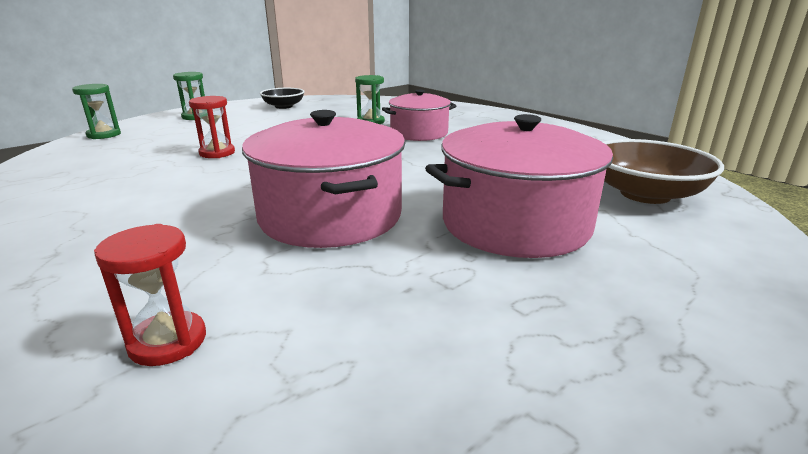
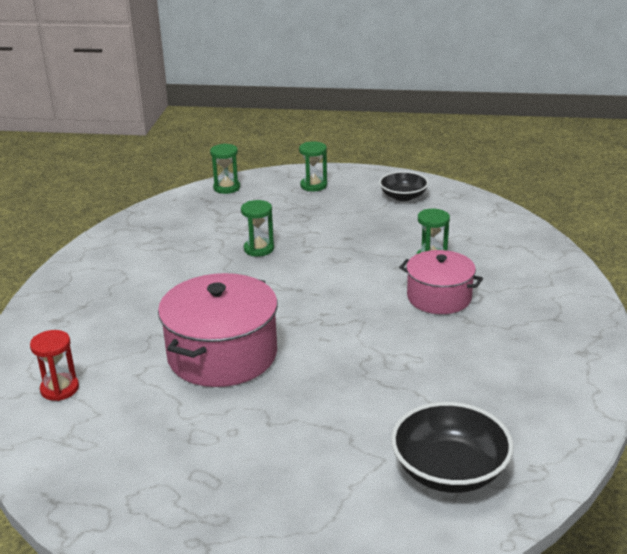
camera: 50 degrees right, 5 degrees up
(217, 153) = (259, 249): red hourglass -> green hourglass
(515, 224) = (303, 429): pink pot -> none
(645, 194) = (449, 470): brown bowl -> black bowl

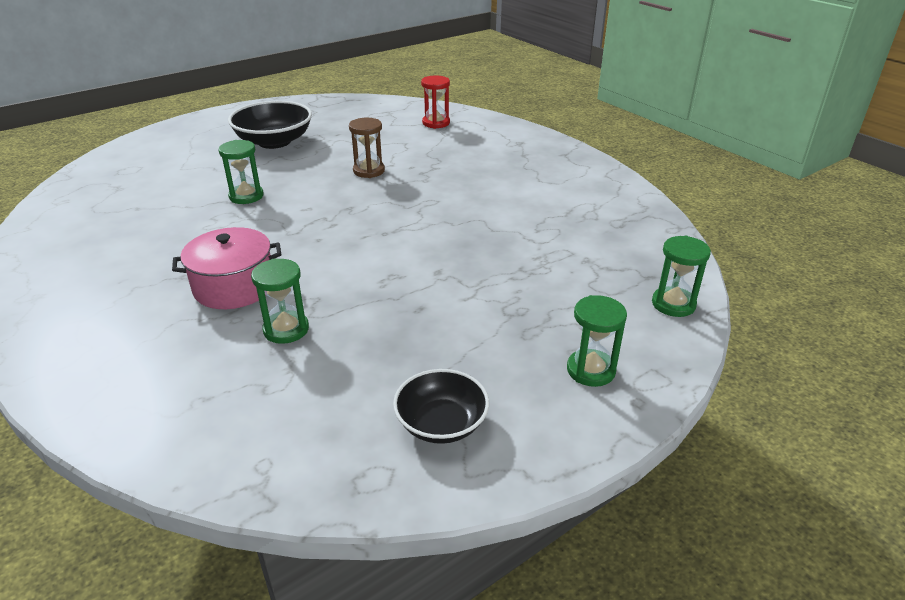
camera: 135 degrees right, 5 degrees up
(222, 355) = (369, 171): pink pot -> brown hourglass
(259, 249) = (487, 250): green hourglass -> green hourglass (246, 196)
(449, 470) = (129, 179): black bowl -> black bowl (274, 142)

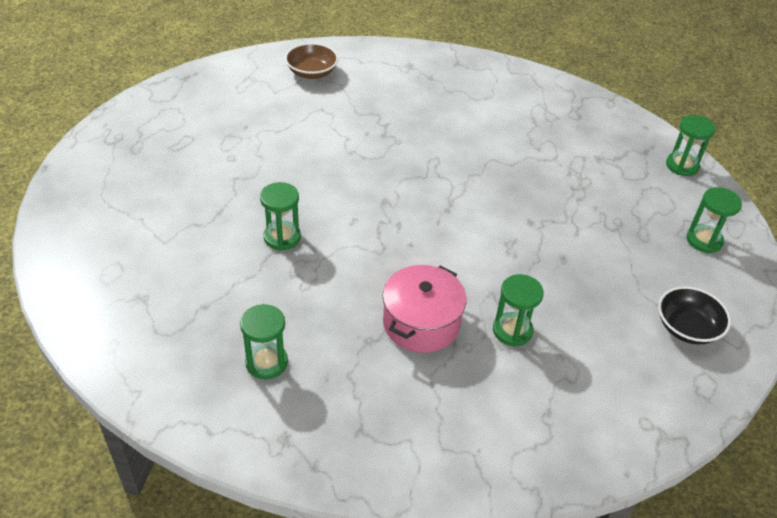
camera: 45 degrees left, 10 degrees up
(109, 253) = (266, 362): none -> green hourglass
(274, 142) = (201, 164): black bowl -> none
(369, 171) = (340, 155): brown hourglass -> none
(436, 123) = (312, 72): red hourglass -> brown bowl

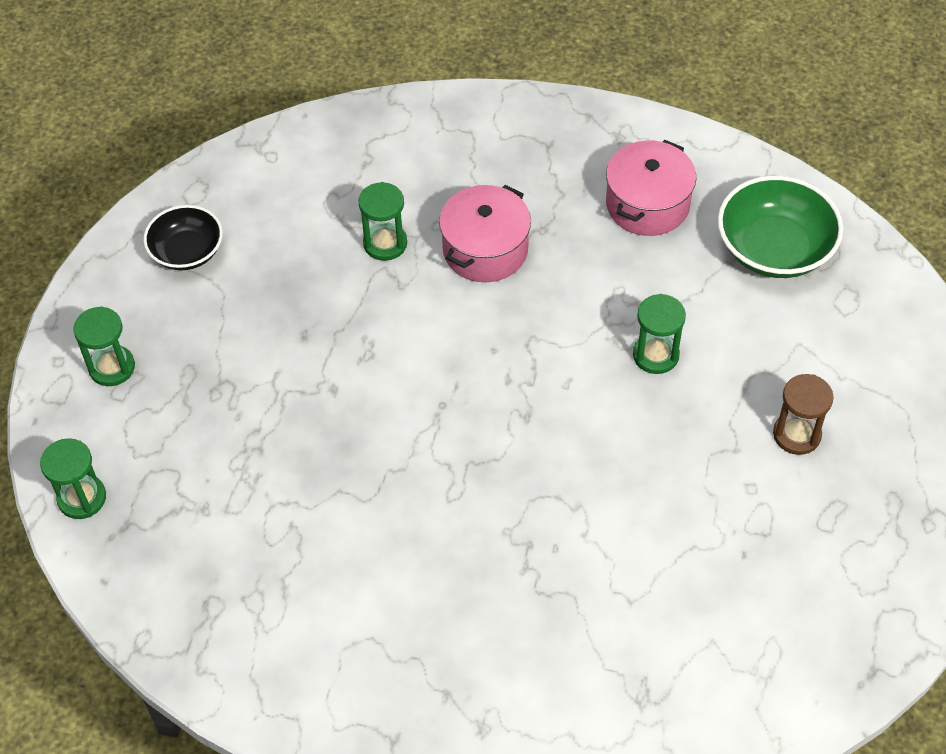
camera: 175 degrees left, 10 degrees up
(158, 317) = (774, 249): none -> green bowl
(188, 185) = (796, 434): none -> brown hourglass
(266, 362) = (647, 204): green hourglass -> pink pot
(312, 72) = (657, 697): brown bowl -> none

